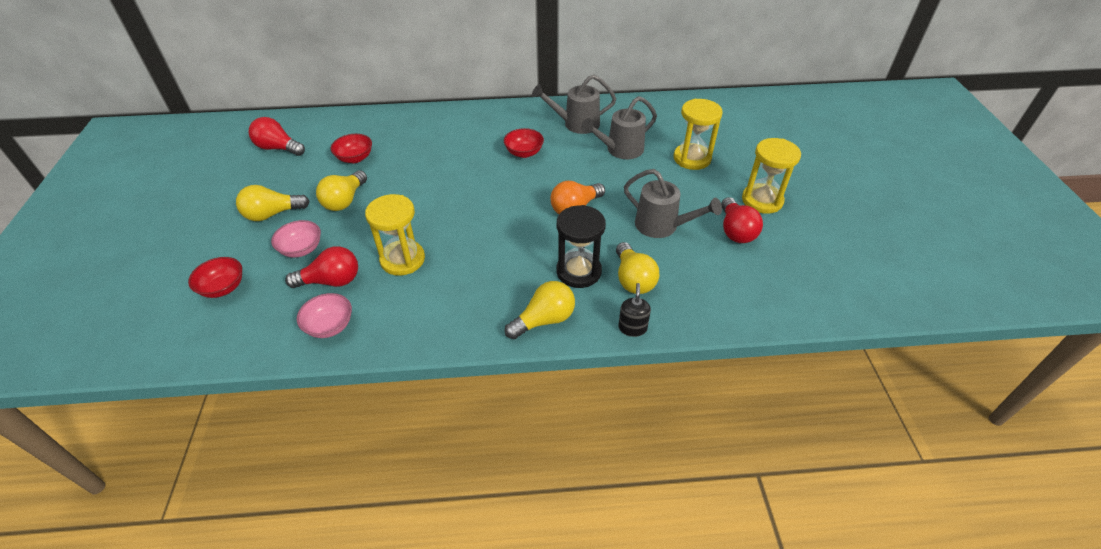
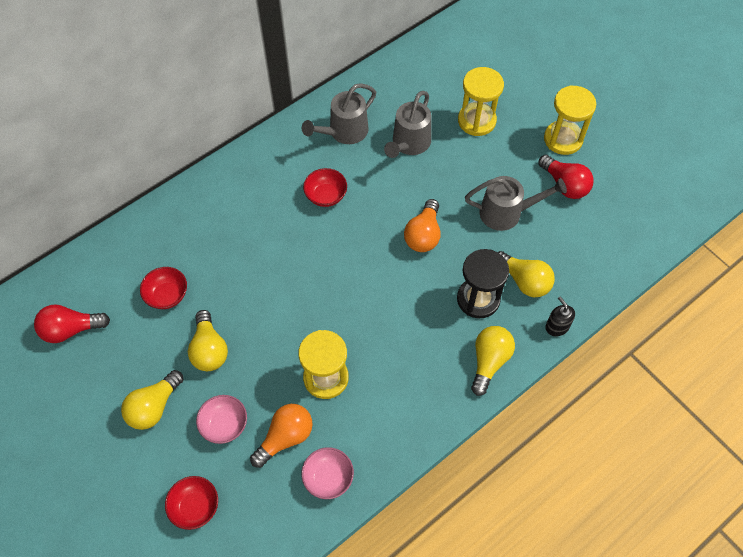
camera: 35 degrees left, 15 degrees up
(331, 281) = (285, 437): red light bulb -> orange light bulb

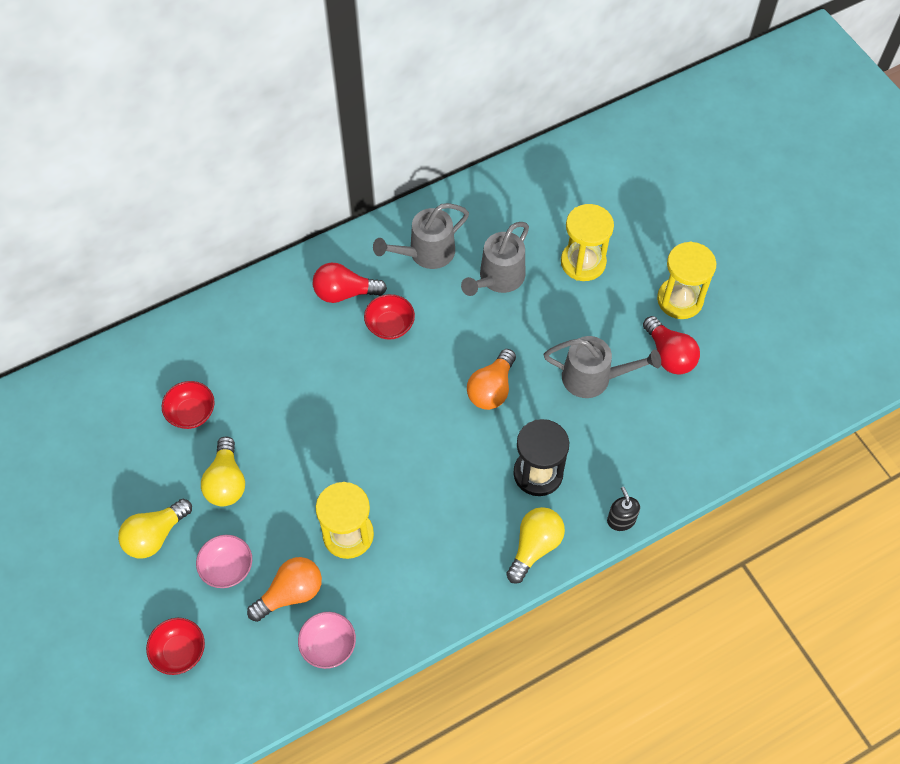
camera: 10 degrees right, 0 degrees up
(71, 329) = (81, 435): red light bulb -> red light bulb (345, 293)
(524, 281) = (595, 461): yellow light bulb -> none

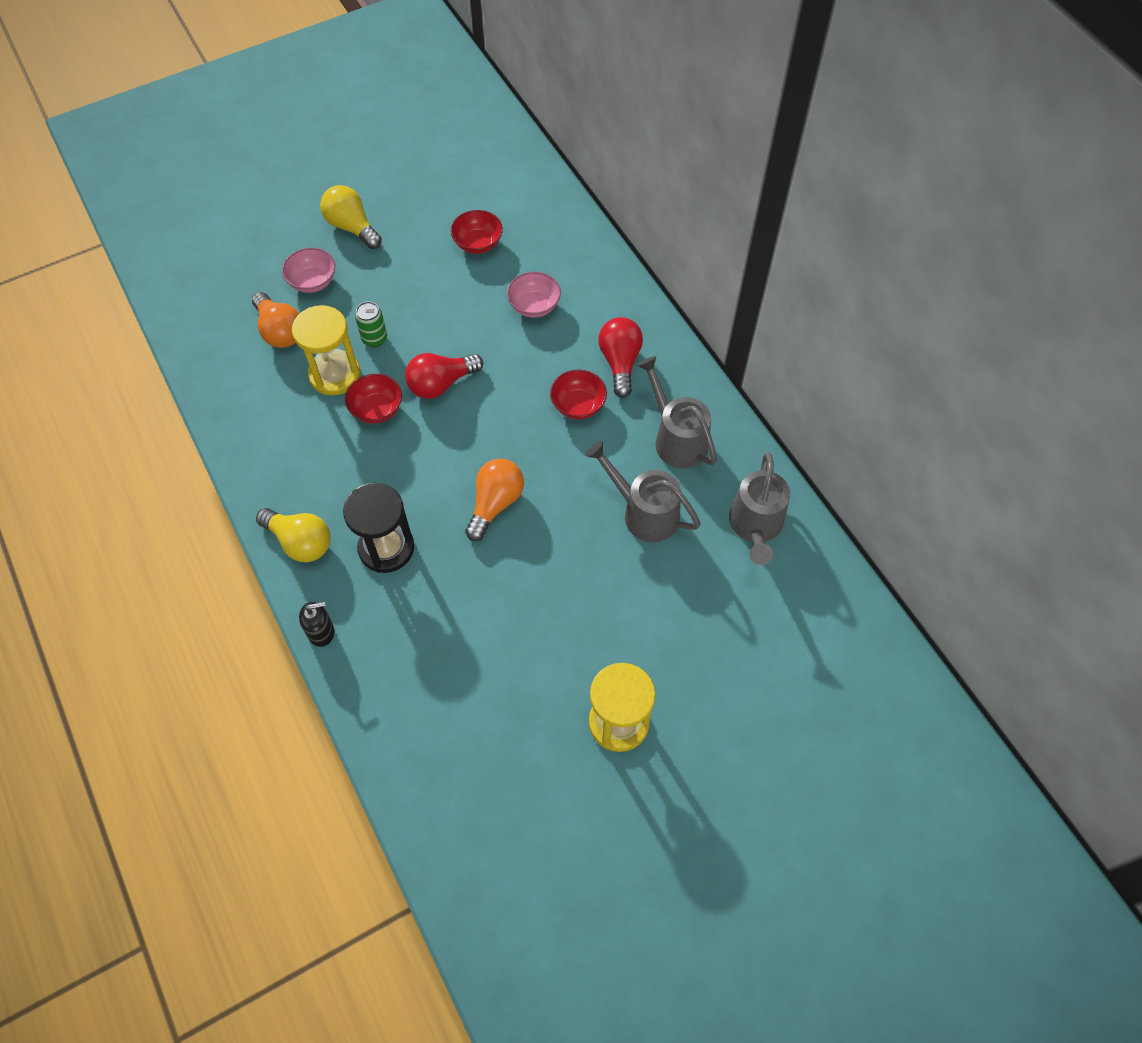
camera: 90 degrees right, 0 degrees up
(179, 652) = (238, 253): red bowl -> red bowl (377, 409)
(226, 482) = (401, 275): yellow light bulb -> none
(306, 501) = (374, 339): none -> green can
(328, 645) = (223, 362): pink bowl -> pink bowl (534, 306)
(491, 389) = (495, 504): orange light bulb -> orange light bulb turned 90 degrees clockwise
(583, 262) = (671, 608): yellow hourglass -> none
(594, 378) = (506, 612): grey watering can -> grey watering can (755, 527)
(669, 355) = (536, 702): red light bulb -> red light bulb (441, 384)

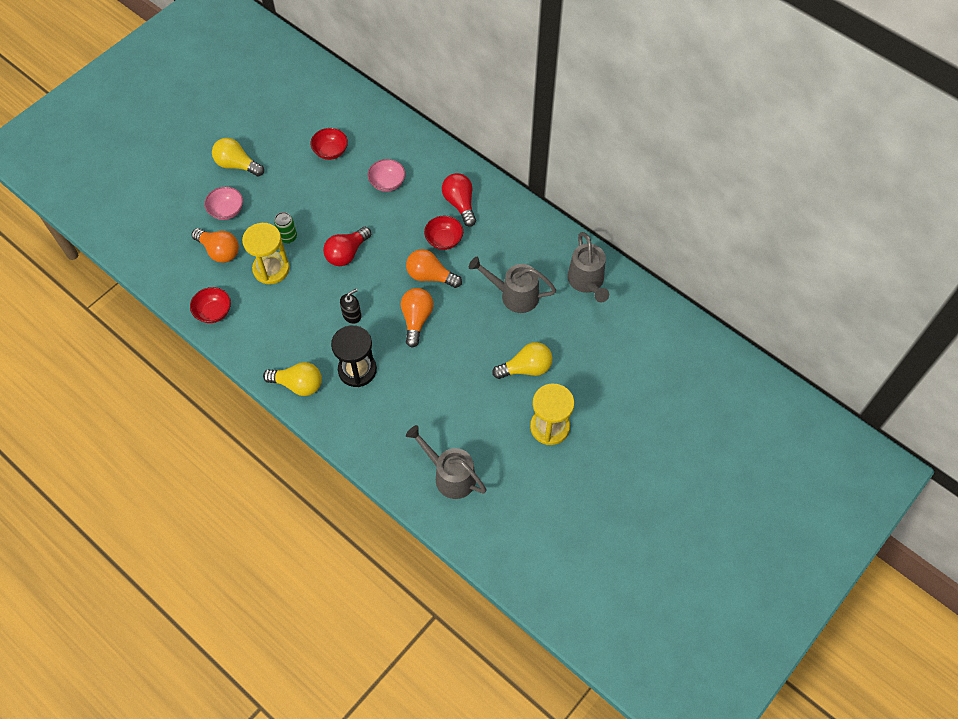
camera: 20 degrees left, 0 degrees up
(321, 632) = (338, 435): black soap dispenser -> black soap dispenser (352, 315)
(377, 409) = (310, 283): red bowl -> red bowl (213, 312)
(539, 449) = (430, 276): none -> orange light bulb
(619, 623) = (526, 368): none -> yellow light bulb
(676, 438) = (515, 242): grey watering can -> grey watering can (449, 475)

